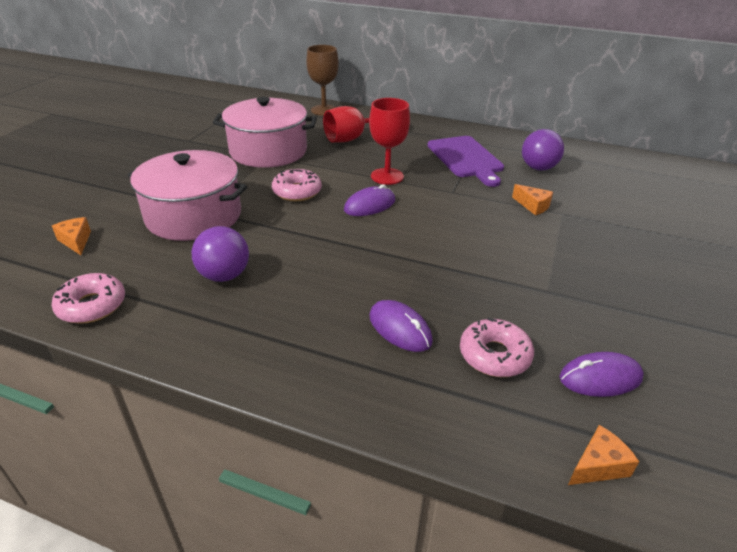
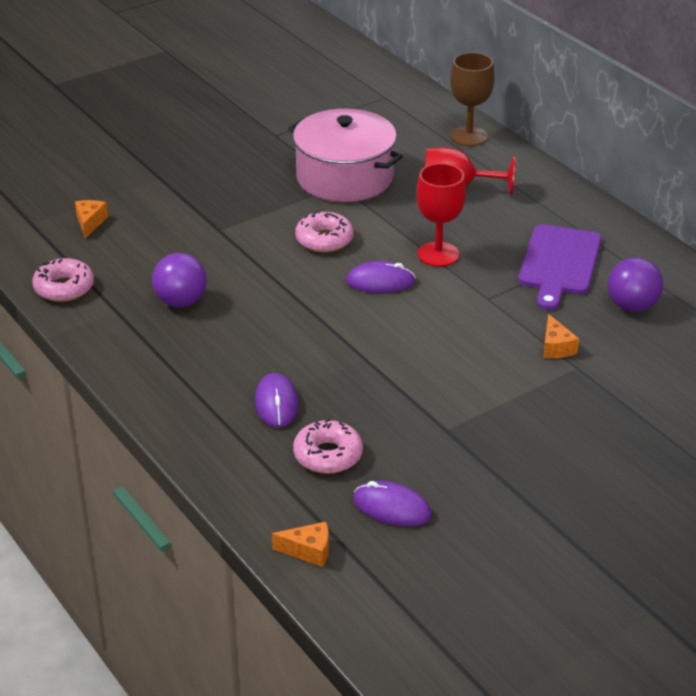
camera: 35 degrees right, 0 degrees up
(194, 216) = (204, 232): pink pot -> none

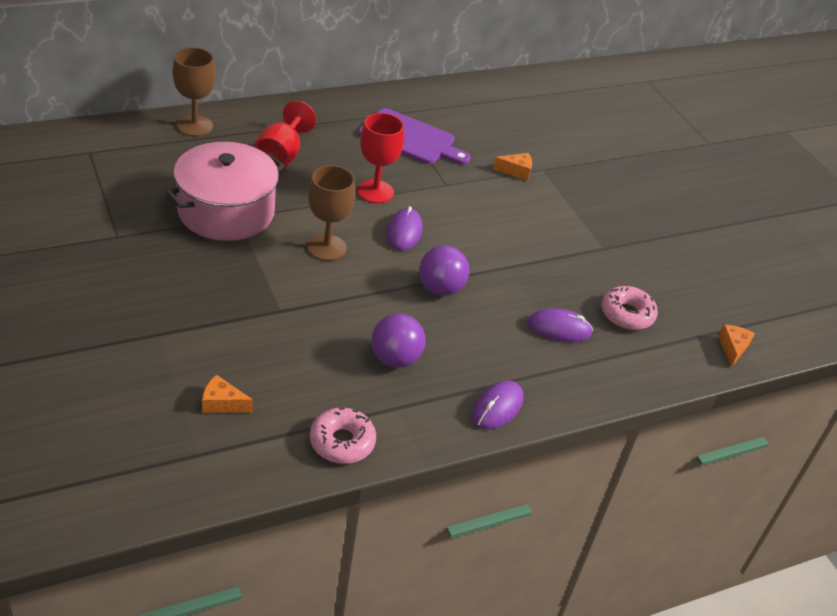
camera: 85 degrees left, 5 degrees up
(324, 240) = (327, 248): pink donut -> brown goblet
(392, 507) = (687, 296): purple mouse -> purple mouse (497, 407)
(632, 306) = (476, 125): purple ball -> purple ball (440, 288)

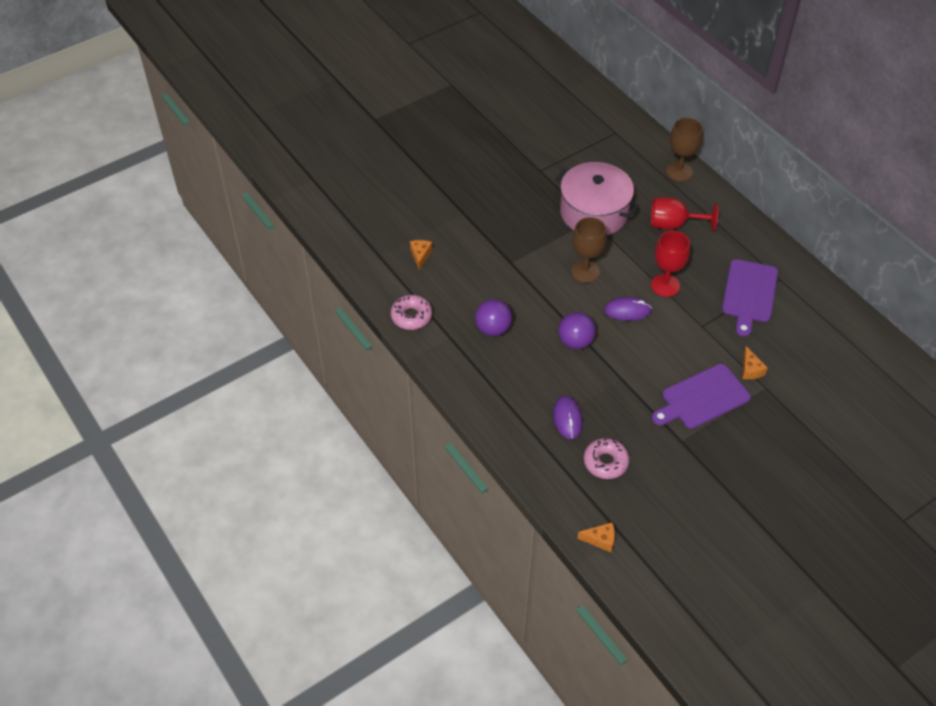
camera: 85 degrees right, 10 degrees up
(497, 407) = (472, 390): purple mouse -> none
(548, 215) = (702, 398): none -> purple cutting board

